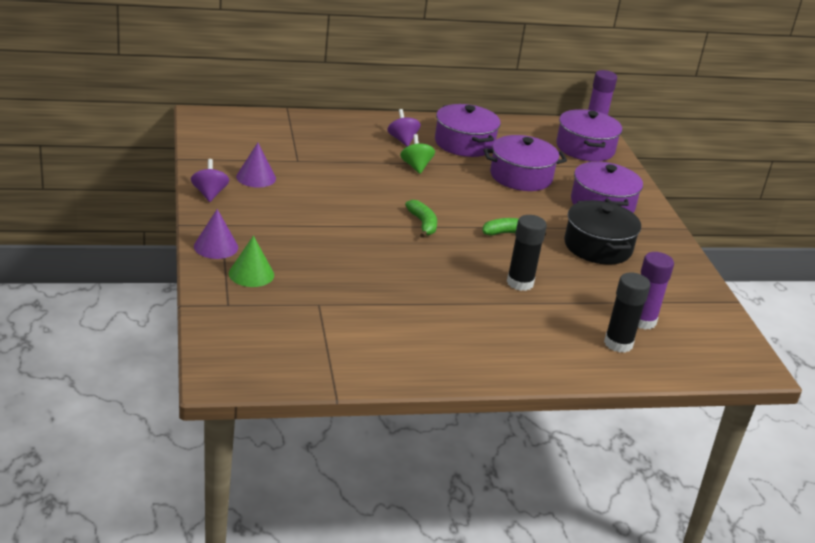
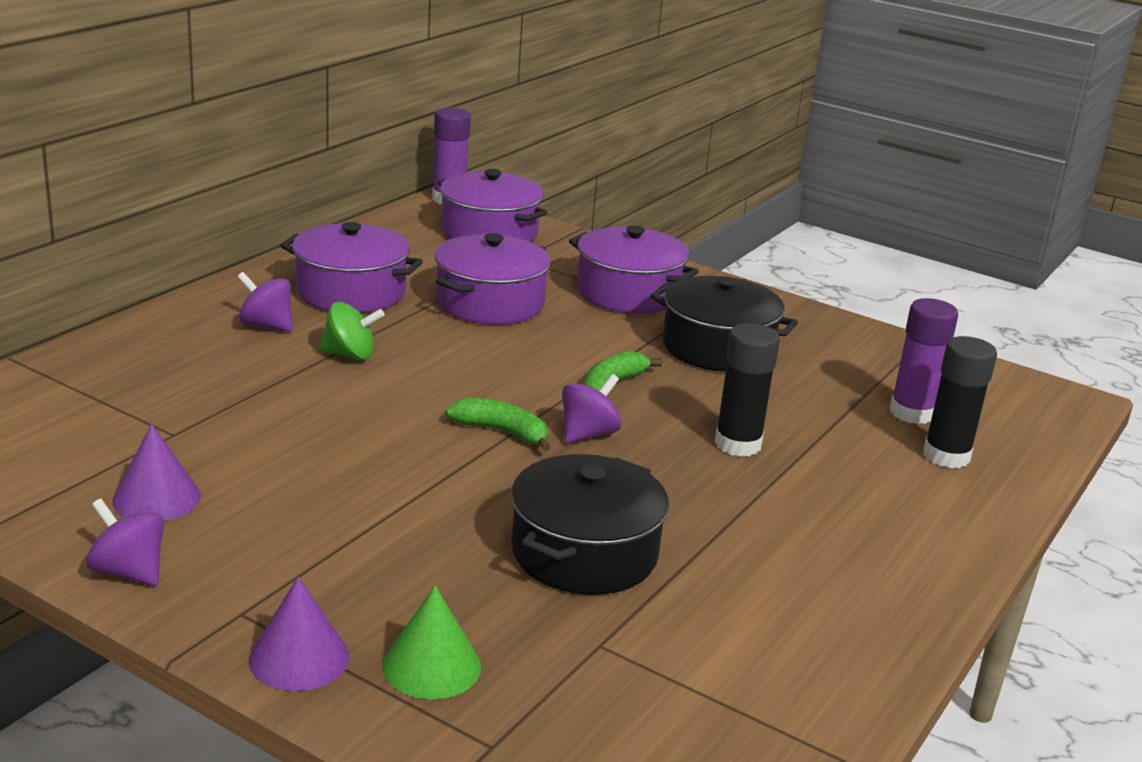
camera: 45 degrees left, 5 degrees down
(371, 277) = (584, 553): none -> black pot
(416, 166) = (350, 355): green spinning top -> green spinning top turned 150 degrees clockwise
(459, 243) = (588, 434): none -> purple spinning top

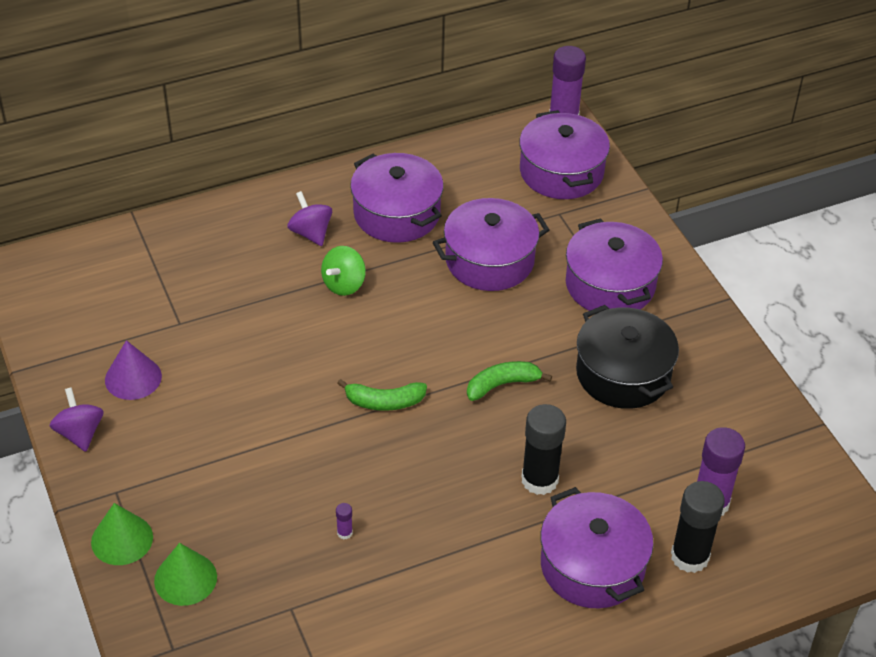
camera: 35 degrees right, 20 degrees up
(299, 658) = (122, 539): purple cone -> green cone
(350, 355) = (344, 284): green spinning top -> green spinning top turned 90 degrees clockwise
(502, 432) = (384, 402): green banana -> green banana turned 120 degrees clockwise
(584, 553) = (344, 533): black pot -> purple glue stick
(588, 434) = (441, 427): purple spinning top -> none
(871, 492) = (592, 565): none -> purple pot

